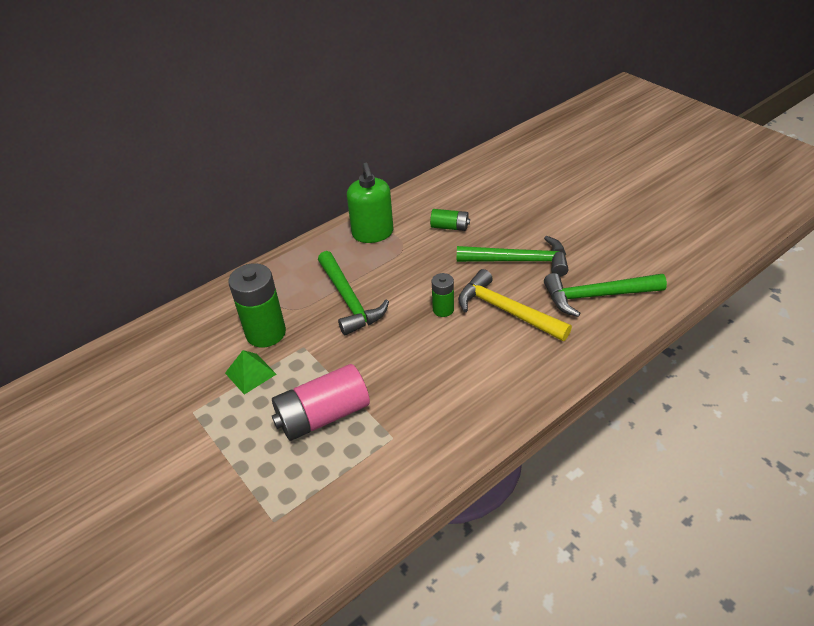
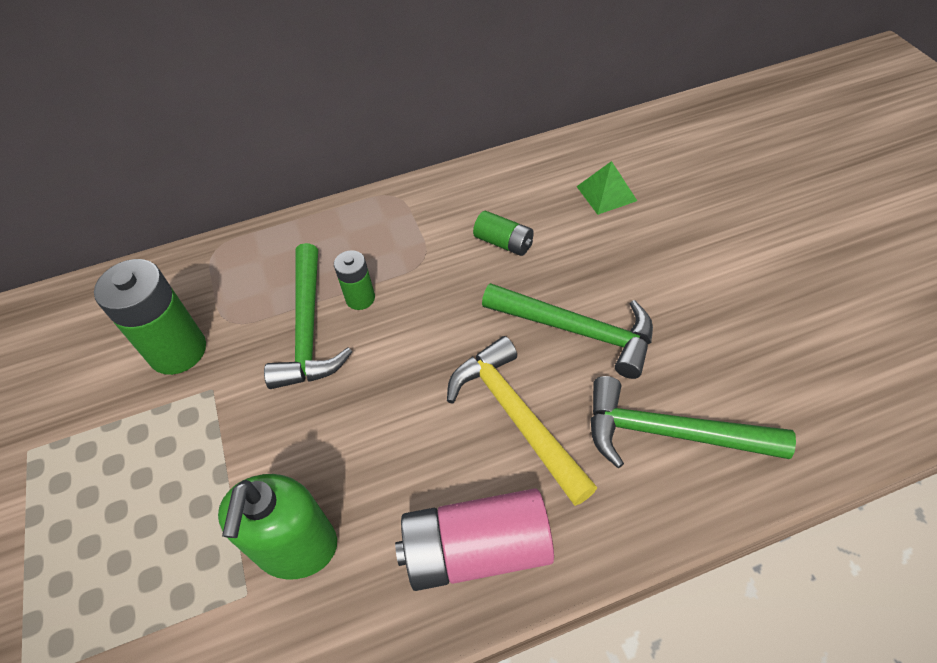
camera: 20 degrees right, 10 degrees up
(250, 373) = (125, 411): green pyramid -> green pyramid (606, 193)
(323, 416) = (176, 518): pink battery -> pink battery (476, 550)
(373, 233) = (394, 226): green soap dispenser -> green soap dispenser (297, 547)
(443, 309) = (426, 385): green battery -> green battery (360, 298)

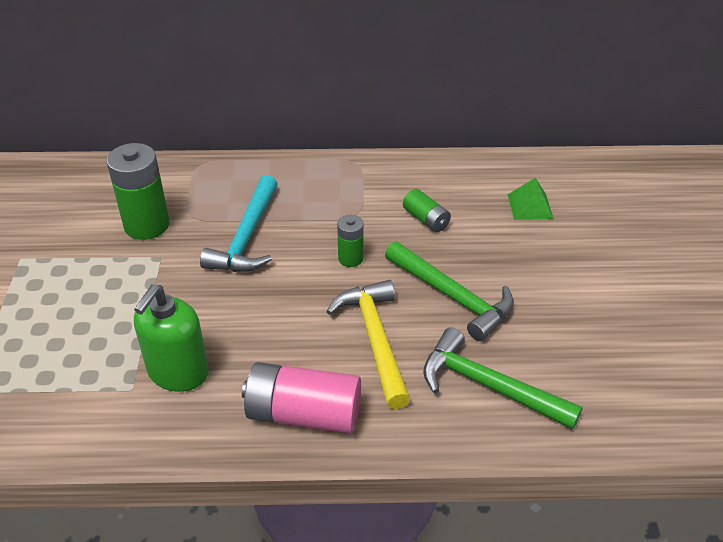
camera: 15 degrees right, 10 degrees down
(308, 329) = (247, 237): green hammer -> turquoise hammer
(360, 298) = (295, 227): green battery -> green battery (350, 258)

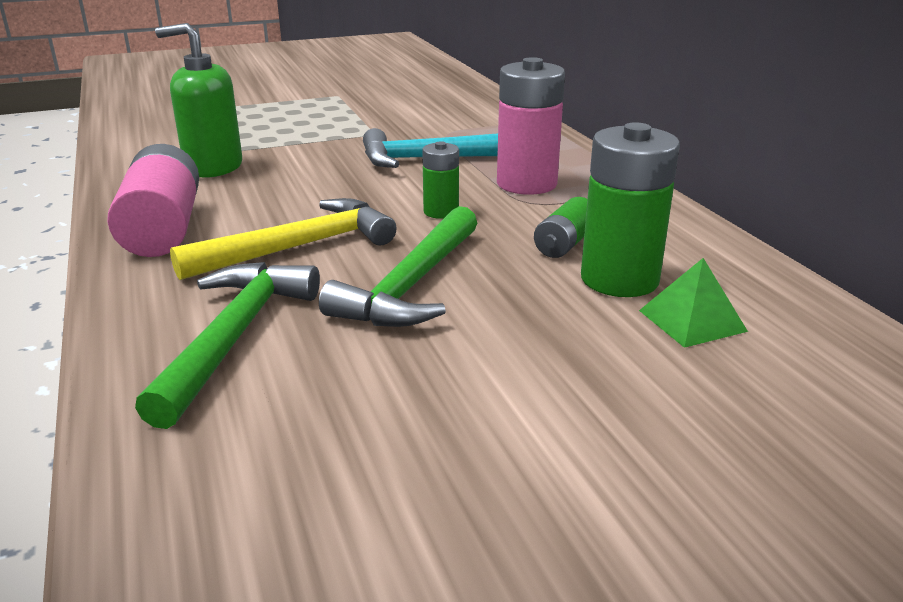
camera: 70 degrees right, 15 degrees down
(147, 225) = (416, 121): green battery -> green battery (619, 279)
(324, 206) = (526, 184): none -> pink battery

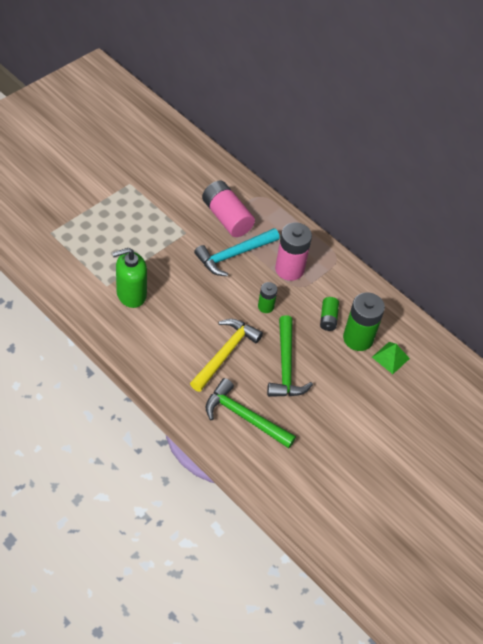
camera: 30 degrees left, 25 degrees up
(163, 228) = (156, 357): pink battery -> pink battery (226, 217)
(234, 337) = (244, 417): green hammer -> green hammer turned 45 degrees counterclockwise

